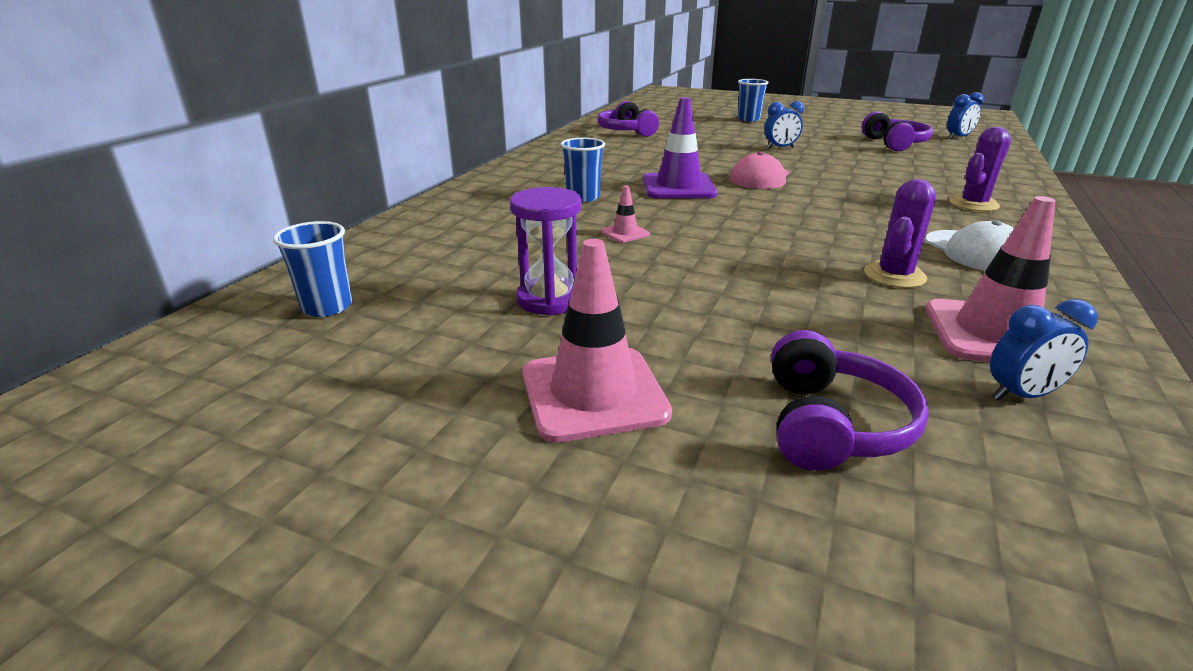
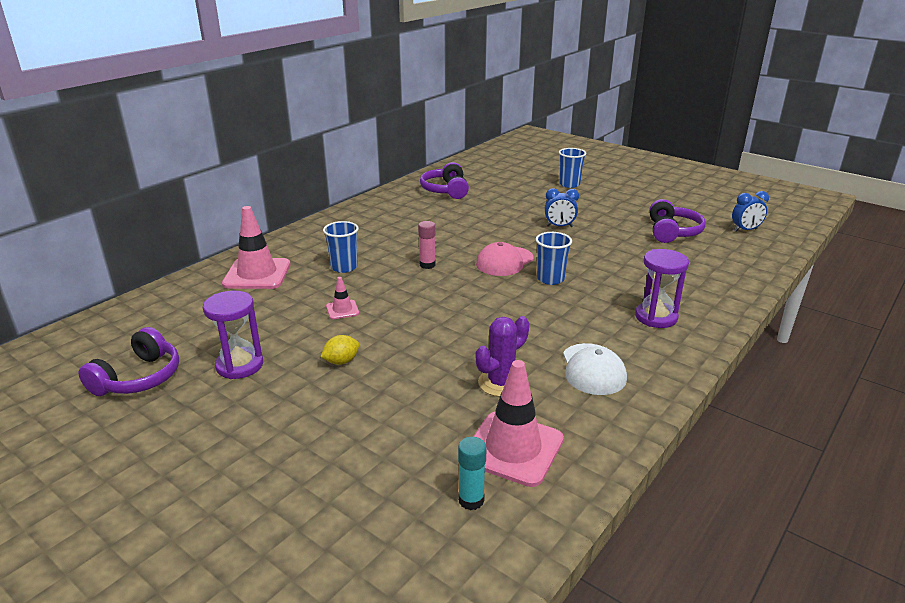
camera: 15 degrees right, 0 degrees up
(327, 307) = (102, 349): blue cup -> blue cup (550, 279)
(593, 393) = (206, 445): pink traffic cone -> pink traffic cone (257, 274)
(678, 187) = (427, 265): purple traffic cone -> pink glue stick
(680, 279) = (341, 361): none -> yellow lemon
(831, 424) = (324, 495): purple headphones -> purple headphones (138, 378)
(973, 204) = (656, 317): purple cactus -> purple hourglass
(1021, 395) = (471, 500): blue clock -> turquoise glue stick

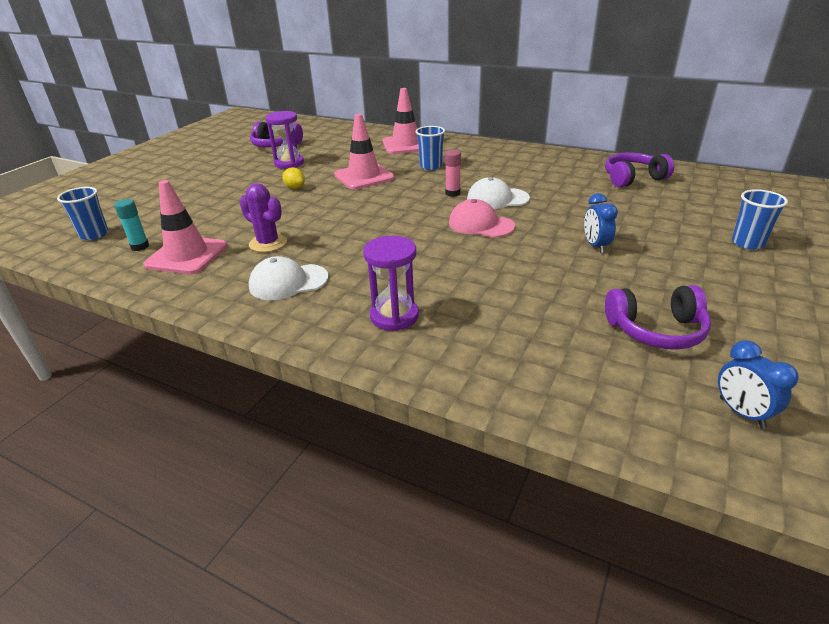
camera: 80 degrees right, 5 degrees up
(342, 310) = (364, 177): pink traffic cone -> pink traffic cone, size x2.12
(454, 247) = (497, 199): none -> white cap
(550, 279) = (455, 250): blue cup -> blue cup (94, 234)

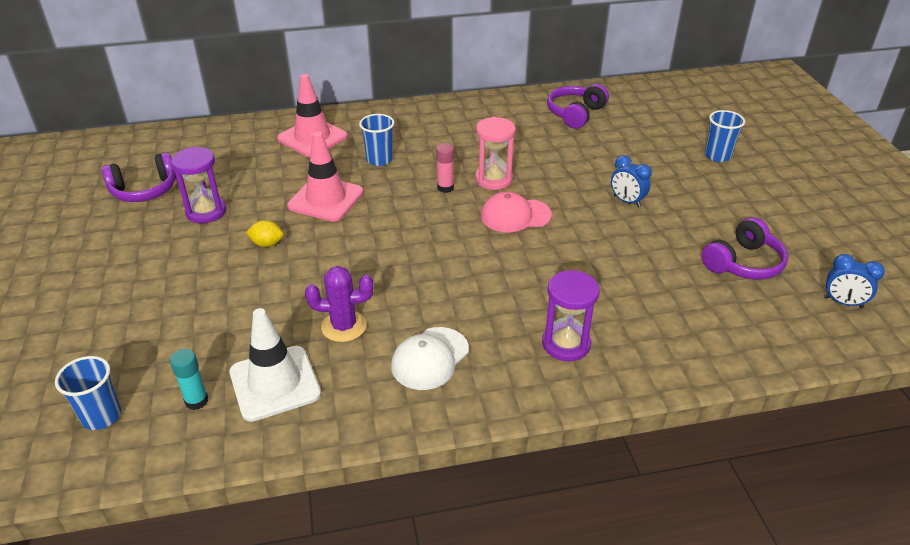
camera: 40 degrees left, 5 degrees up
(187, 255) = (275, 383): pink traffic cone -> white traffic cone
(497, 199) = (493, 179): white cap -> pink hourglass

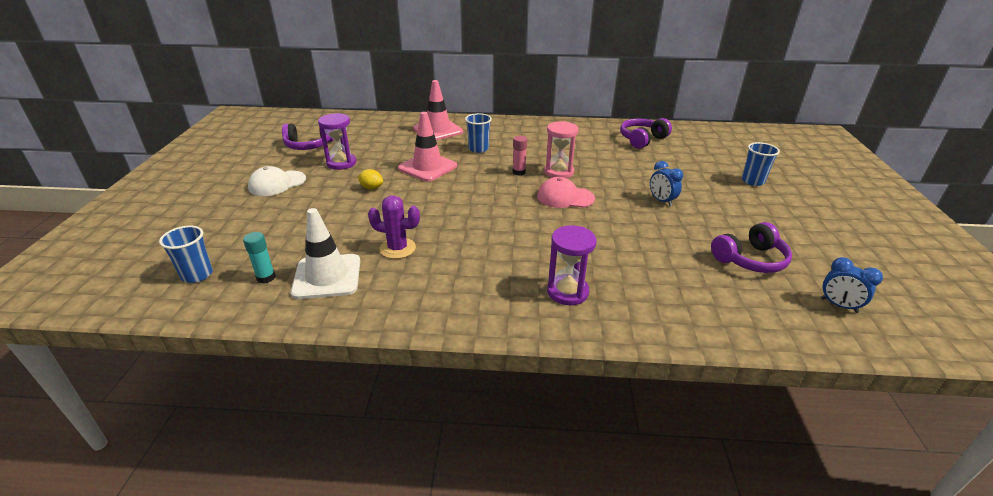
camera: 15 degrees right, 5 degrees down
(430, 358) = (451, 282): white cap -> white cap (277, 183)

